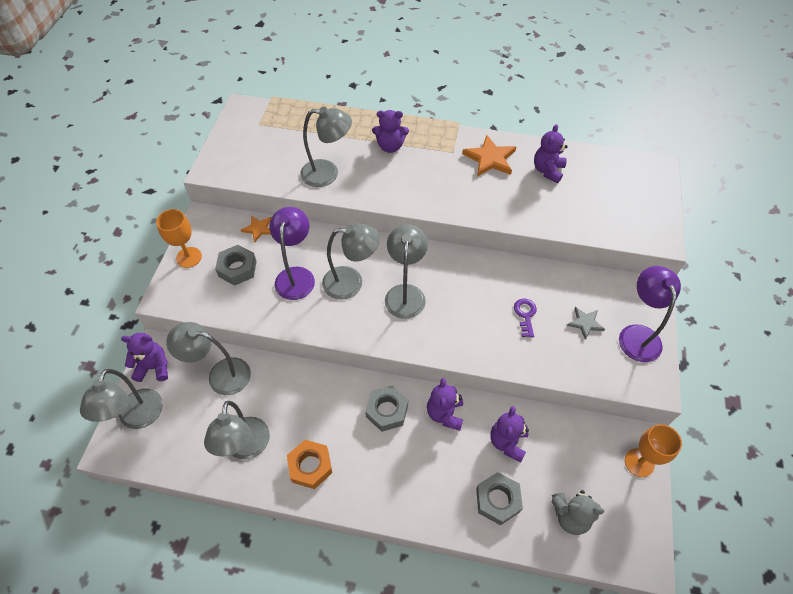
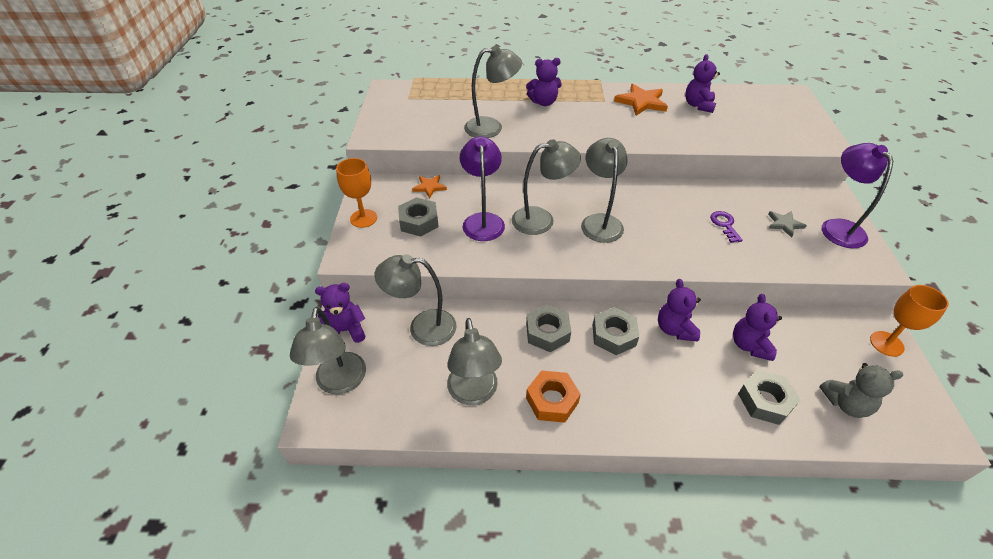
camera: 10 degrees left, 10 degrees down
(328, 398) = (547, 332): none -> grey nut

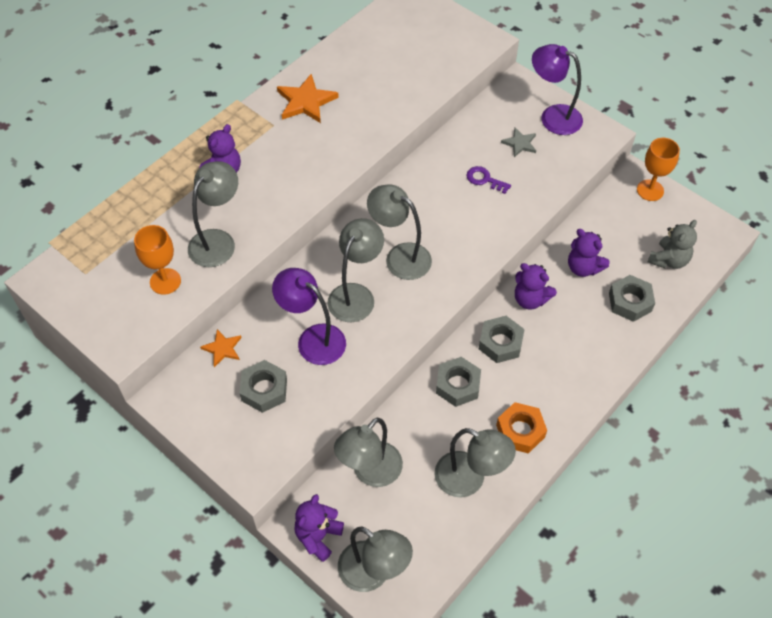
camera: 50 degrees left, 10 degrees up
(363, 218) = (212, 432): orange goblet -> orange goblet (165, 281)
(698, 105) = (355, 69): purple teddy bear -> none

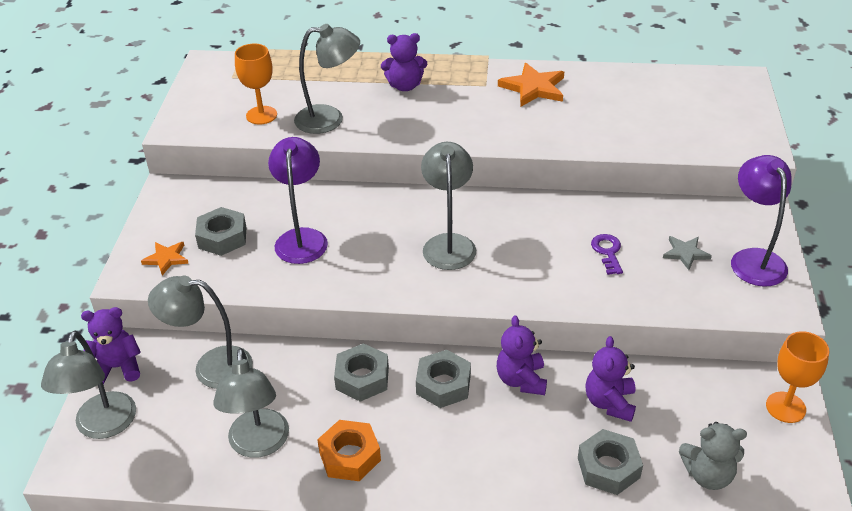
camera: 55 degrees right, 15 degrees down
(222, 348) = (244, 194): orange star -> orange star (166, 259)
(356, 295) = (376, 239): grey lamp -> none

